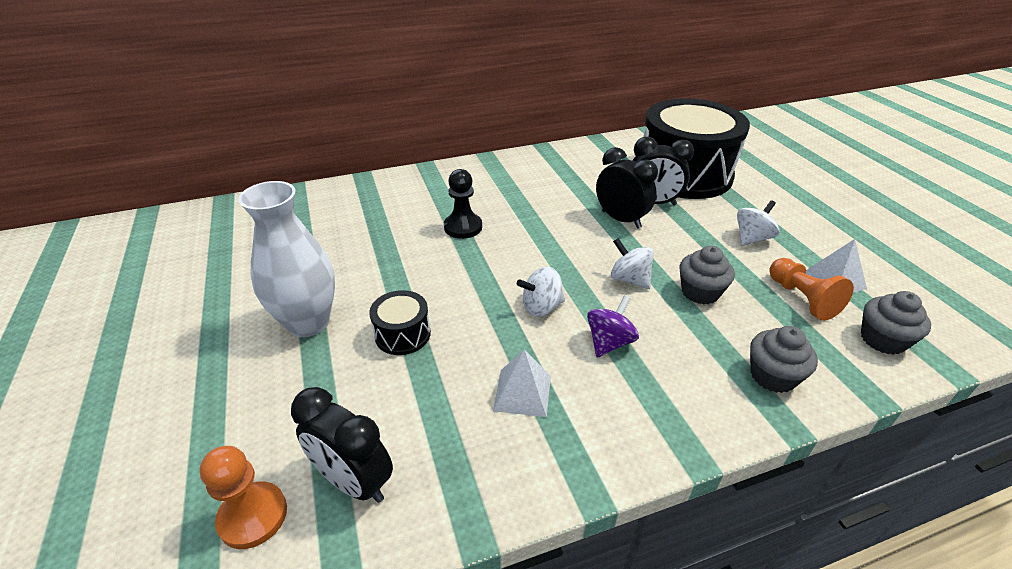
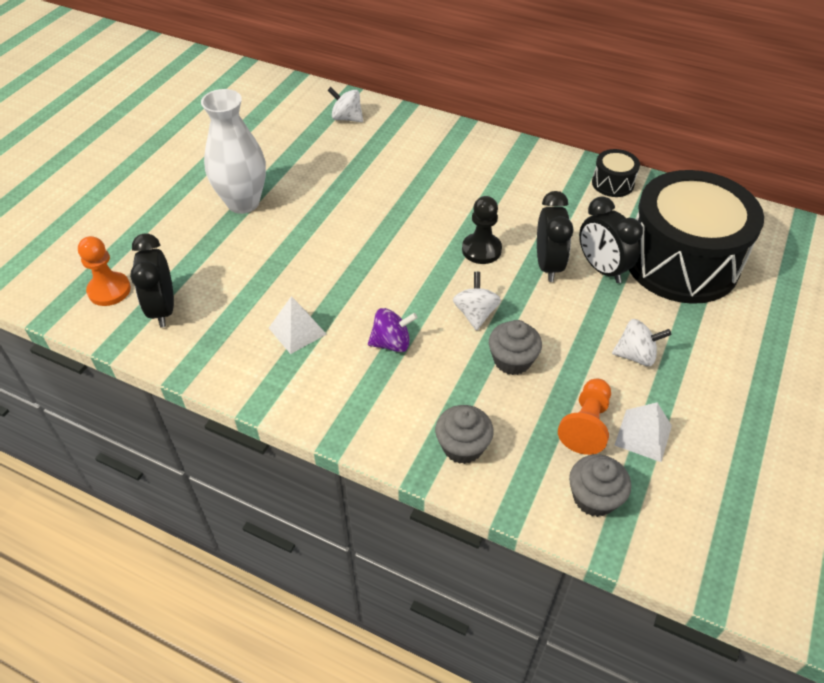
camera: 45 degrees right, 10 degrees up
(402, 334) = (281, 247): black drum -> black drum (612, 183)
(463, 227) = (418, 194): black pawn -> black pawn (481, 250)
(541, 307) = (385, 289): white spinning top -> white spinning top (347, 118)

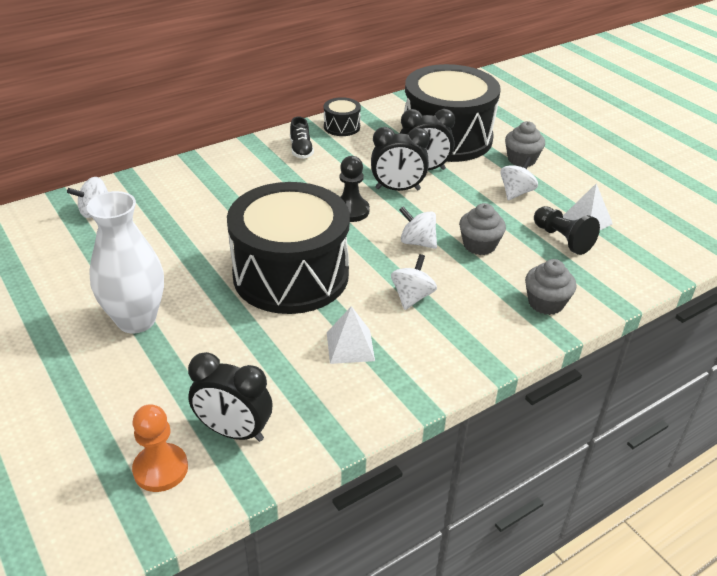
camera: 60 degrees left, 10 degrees down
(359, 255) = (291, 275): none -> black drum
(391, 343) = (412, 297): purple spinning top -> white spinning top
(544, 177) = (301, 150): none -> black shoe
(548, 265) = (397, 189): black clock -> black clock turned 150 degrees clockwise
(586, 425) = (562, 239): orange pawn -> black pawn
(594, 497) = (626, 263): grey cupcake -> grey cupcake (521, 159)

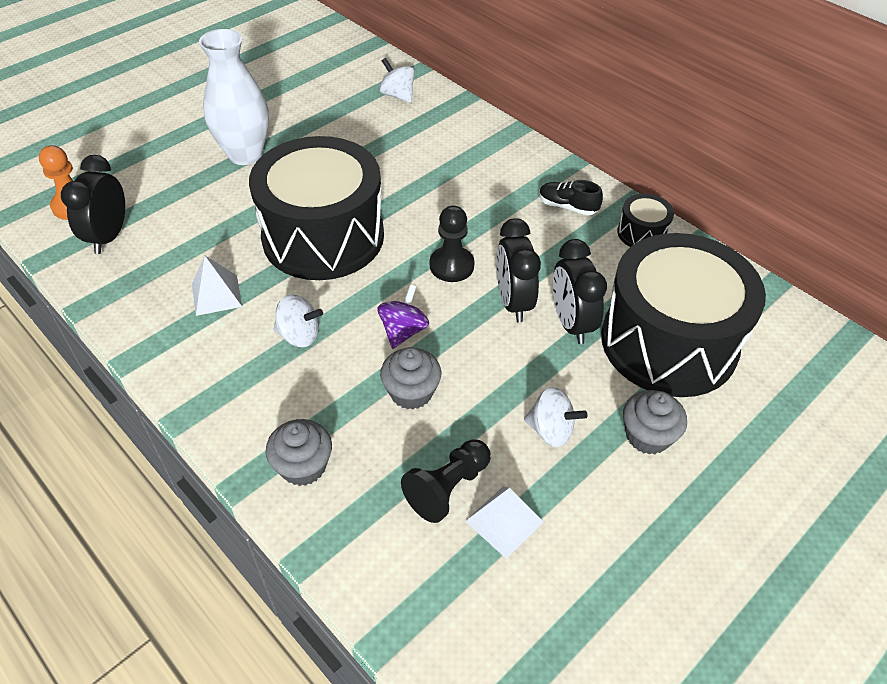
camera: 80 degrees right, 10 degrees up
(301, 150) = (567, 206): black shoe -> black shoe turned 45 degrees clockwise
(417, 242) = (403, 331): white spinning top -> purple spinning top

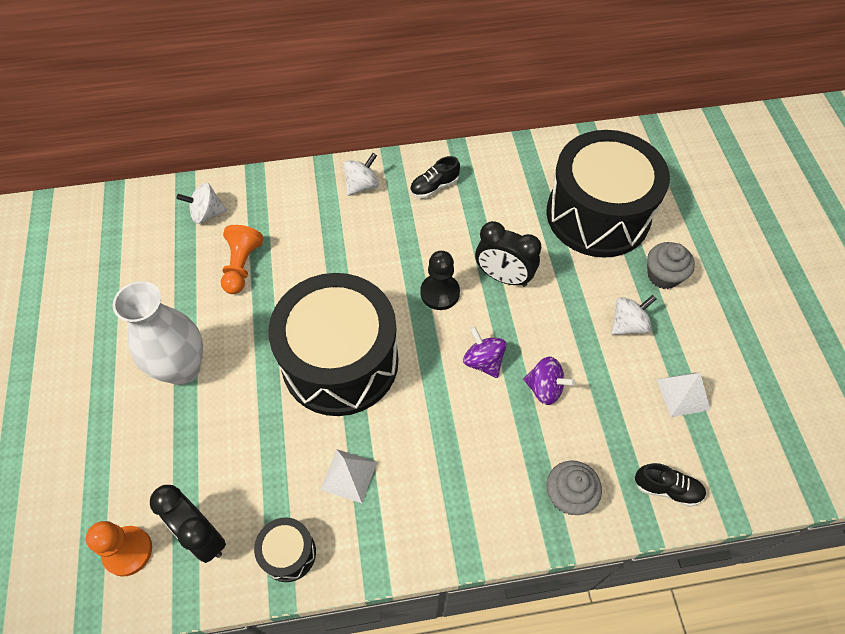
camera: 55 degrees left, 10 degrees up
(299, 335) = (439, 434): white spinning top -> white spinning top (362, 185)
(366, 137) = (242, 266): none -> orange pawn
(371, 555) = (667, 489): none -> black shoe
(411, 392) = (545, 388): grey cupcake -> purple spinning top
(447, 488) = (639, 412): black pawn -> none
(571, 323) = (546, 256): black clock -> none
(642, 233) = (493, 163): black drum -> black drum (288, 553)

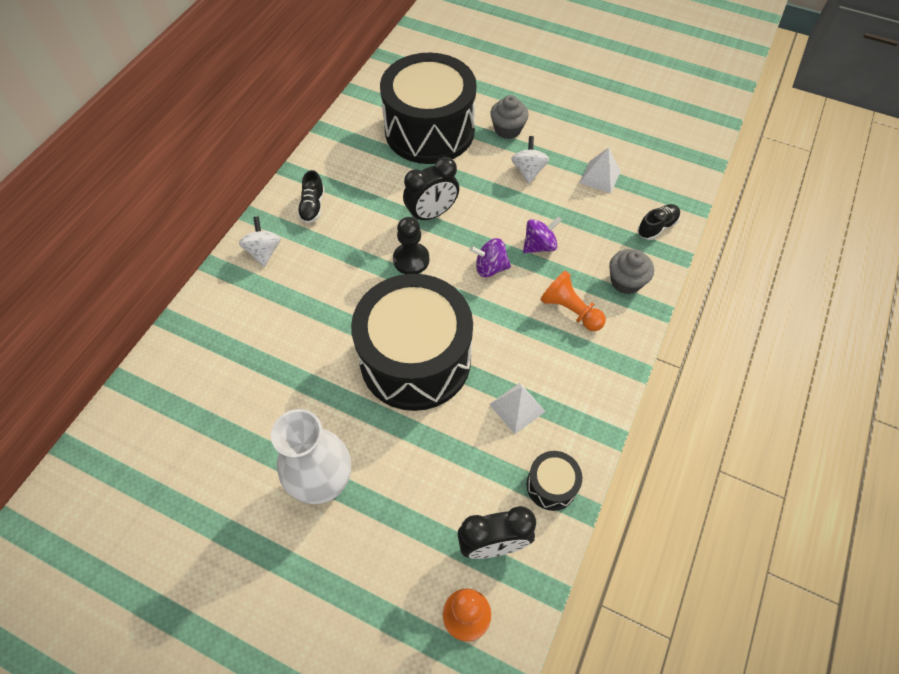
camera: 55 degrees left, 0 degrees up
(207, 214) = (178, 381): white spinning top -> none
(242, 266) = (261, 382): orange pawn -> orange pawn (570, 310)

